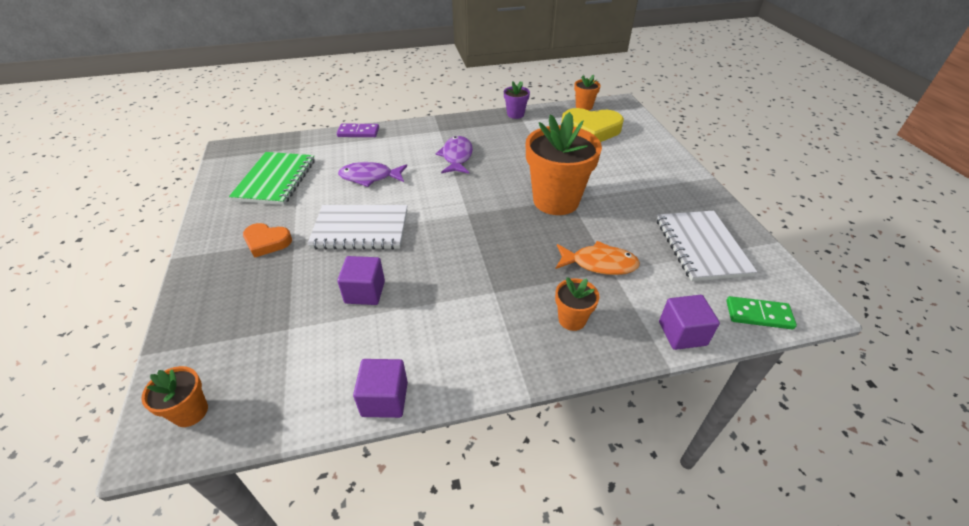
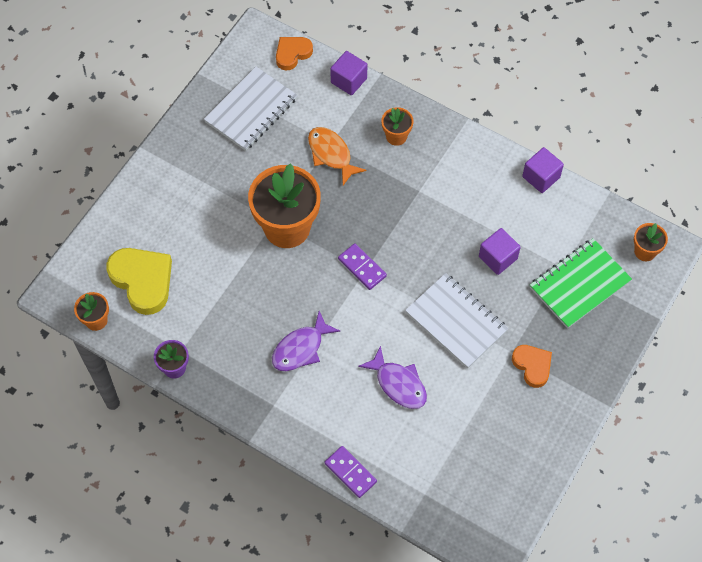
camera: 135 degrees left, 20 degrees up
(275, 180) = (479, 451): green notebook -> green notebook (579, 284)
(472, 214) = (362, 267): none -> purple domino
(758, 314) = (292, 54): green domino -> orange heart

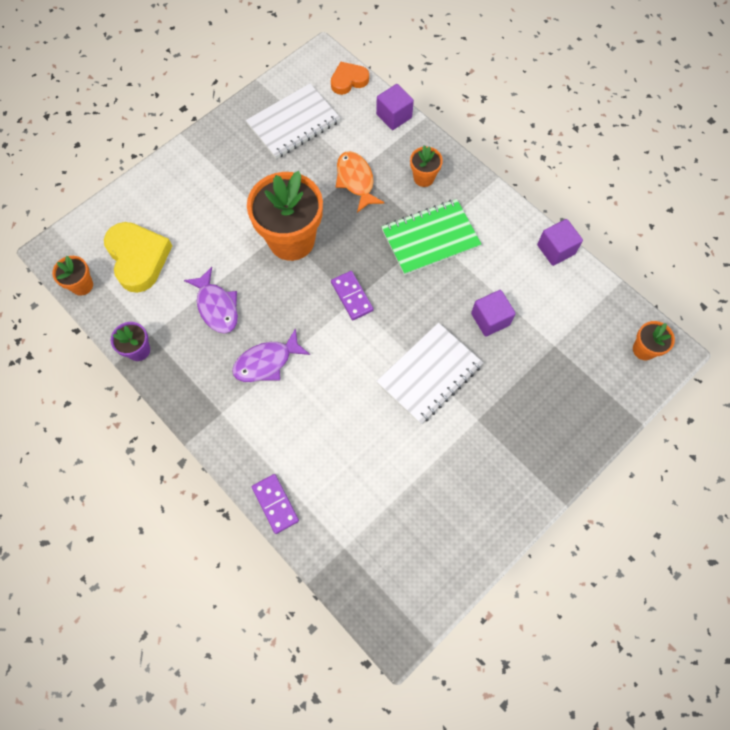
camera: 15 degrees right, 5 degrees up
(398, 384) = (352, 423): purple fish -> purple fish (216, 306)
(456, 322) = (429, 374): white notebook -> white notebook turned 75 degrees clockwise
(532, 366) = (495, 440): orange heart -> none
(579, 284) = (567, 367): green notebook -> green notebook (430, 238)

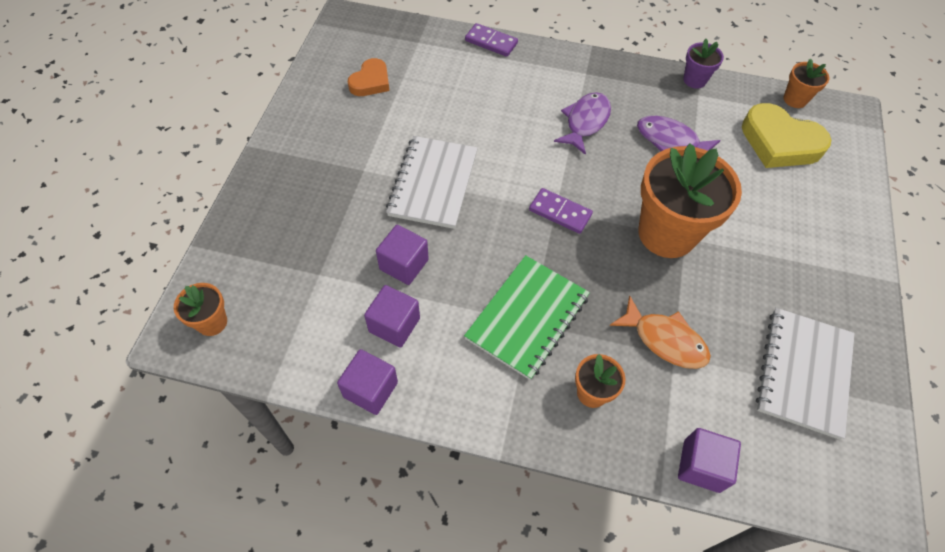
camera: 145 degrees right, 10 degrees down
(348, 80) = (807, 488): orange heart -> orange heart (371, 82)
(520, 280) = (394, 325): none -> purple cube

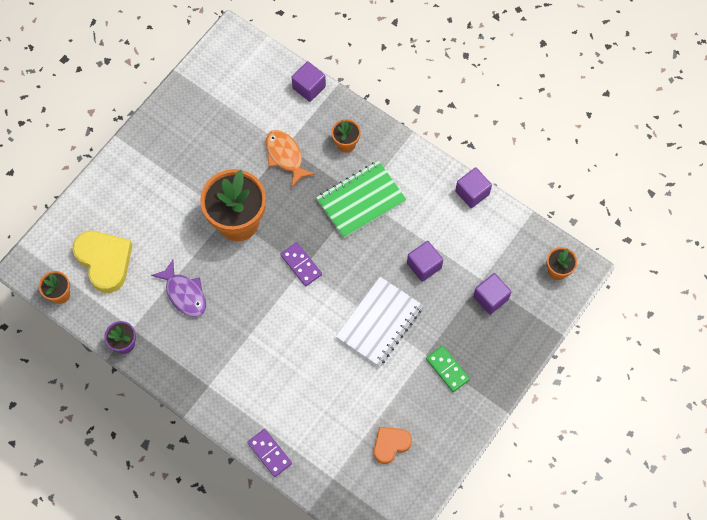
camera: 155 degrees left, 10 degrees up
(332, 163) = (447, 369): none -> green domino
(394, 325) = (445, 226): purple cube -> purple cube (490, 298)
(585, 122) = (238, 335): purple fish -> none
(803, 373) = (218, 109): white notebook -> none

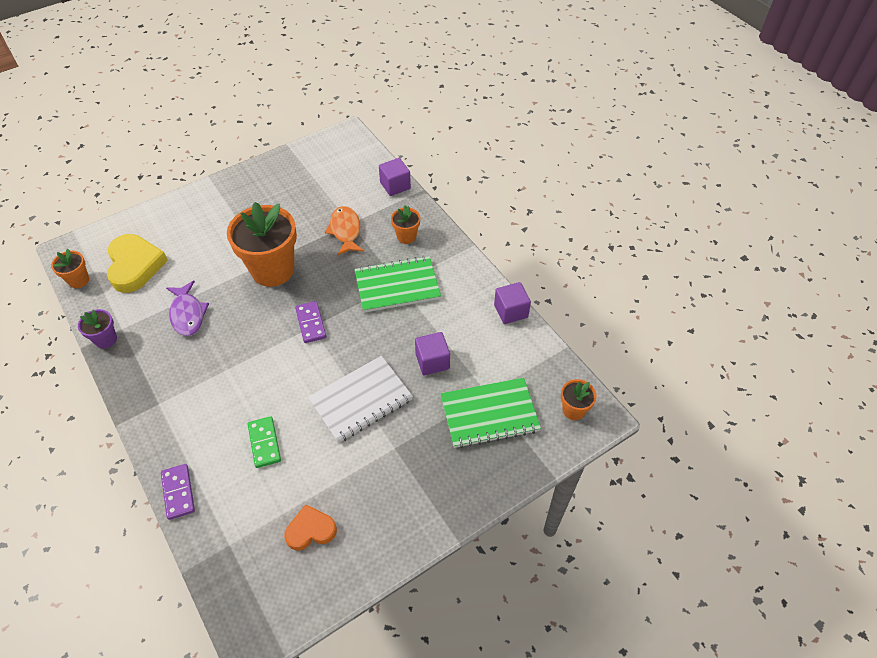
camera: 20 degrees right, 15 degrees down
(447, 369) = (411, 471): green domino -> green domino (264, 443)
(490, 298) = (489, 414): purple cube -> green notebook

